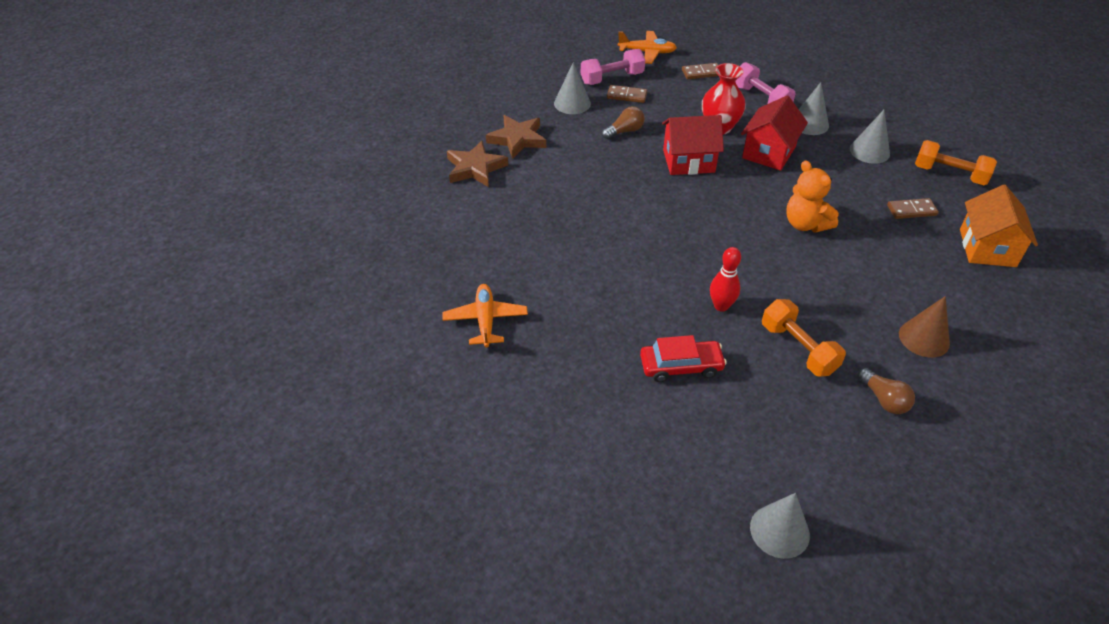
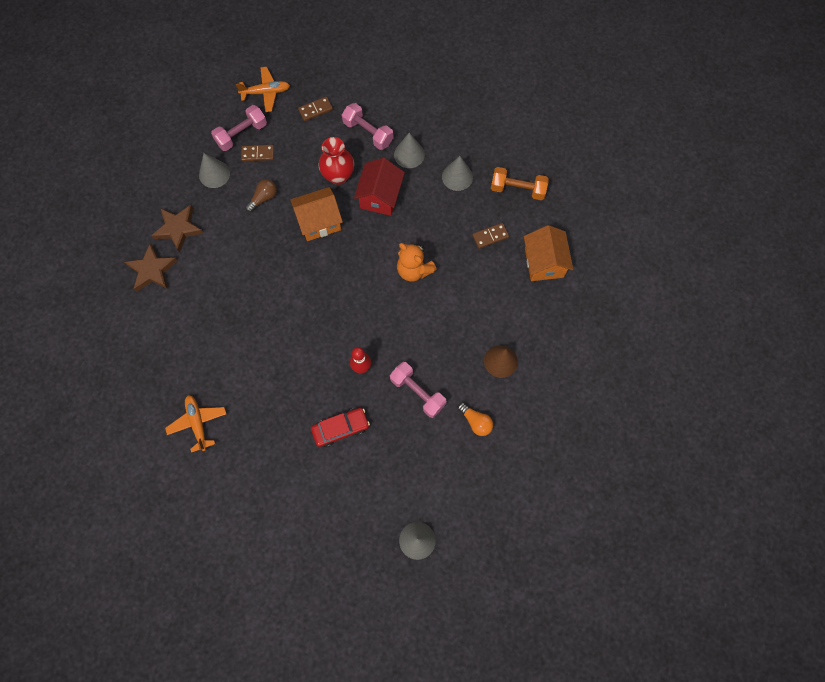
camera: 15 degrees left, 25 degrees up
(688, 161) = (319, 222): red house -> orange house
(798, 348) = (417, 392): orange dumbbell -> pink dumbbell
(883, 399) = (475, 421): brown light bulb -> orange light bulb

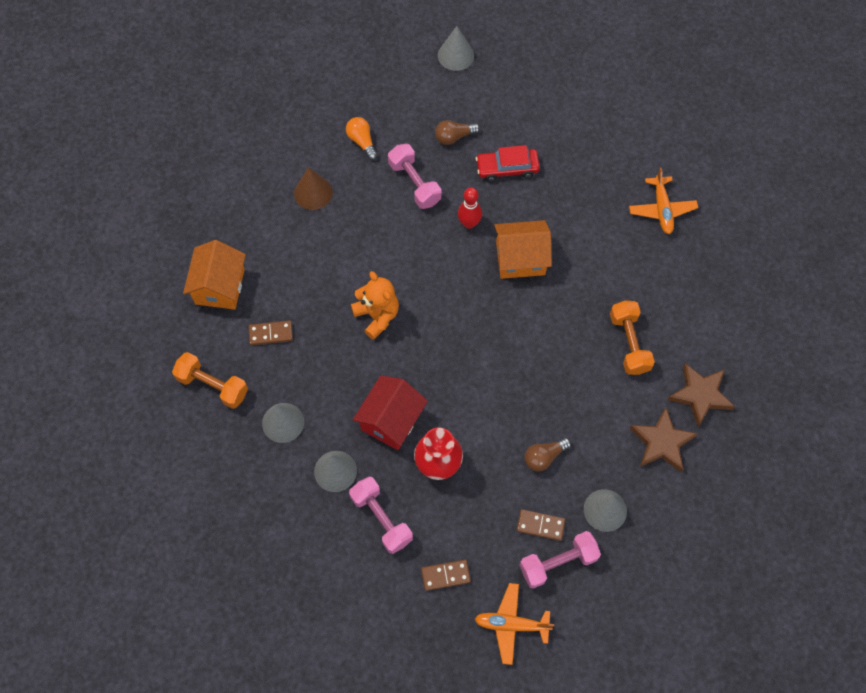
camera: 165 degrees left, 5 degrees down
(212, 297) = (629, 343): none -> orange dumbbell
(319, 222) = (478, 406): orange house -> orange house (520, 258)
(395, 448) = (454, 137): none -> brown light bulb

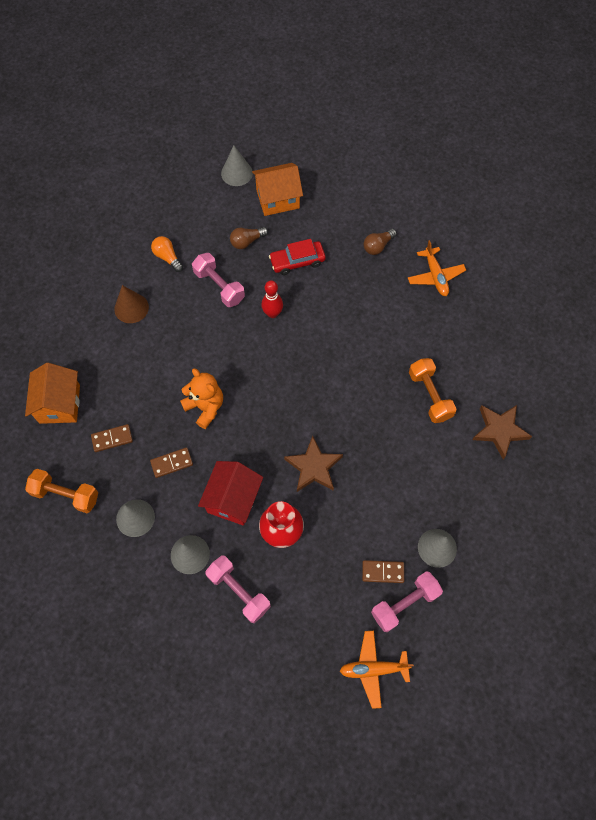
camera: 10 degrees left, 0 degrees up
(445, 575) = (306, 634): brown domino -> brown domino (172, 463)
(520, 258) = (322, 337): orange house -> orange house (278, 199)
(544, 457) = (374, 509): brown light bulb -> brown light bulb (378, 246)
(662, 442) = (475, 478): brown star -> brown star (314, 467)

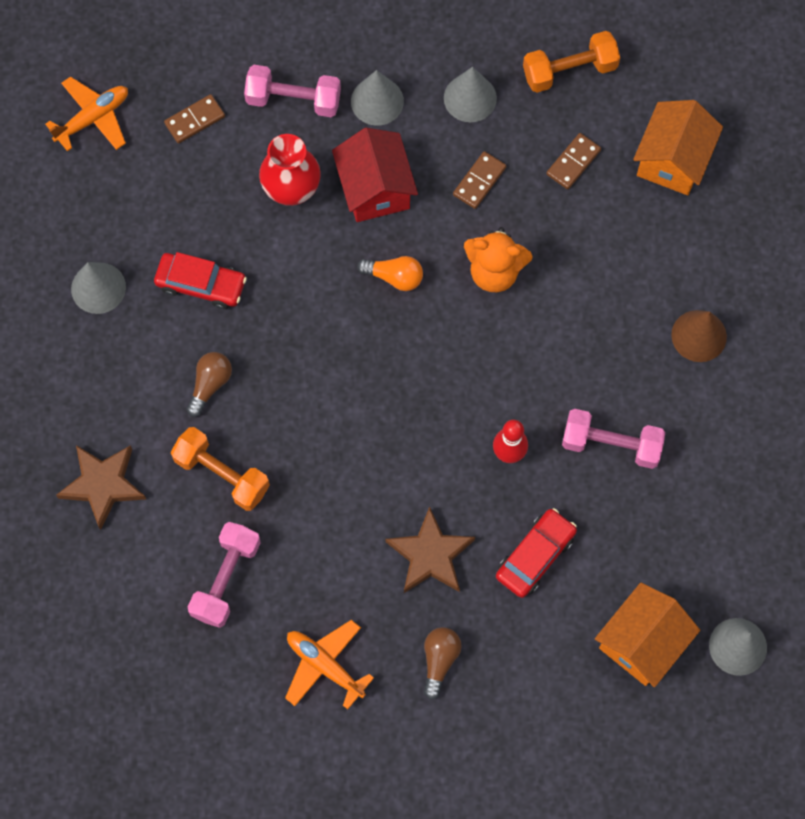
camera: 145 degrees right, 5 degrees up
(59, 404) = (672, 160): orange house -> orange house turned 60 degrees clockwise
(167, 257) = (716, 439): orange light bulb -> orange light bulb (394, 277)
(247, 241) = (629, 539): brown light bulb -> brown light bulb (210, 384)
(314, 467) = (307, 286): brown star -> brown star (430, 555)
(374, 509) = (201, 284): none -> red car
(383, 572) = (145, 221): brown domino -> brown domino (195, 120)
(404, 603) = (99, 204): pink dumbbell -> pink dumbbell (226, 579)

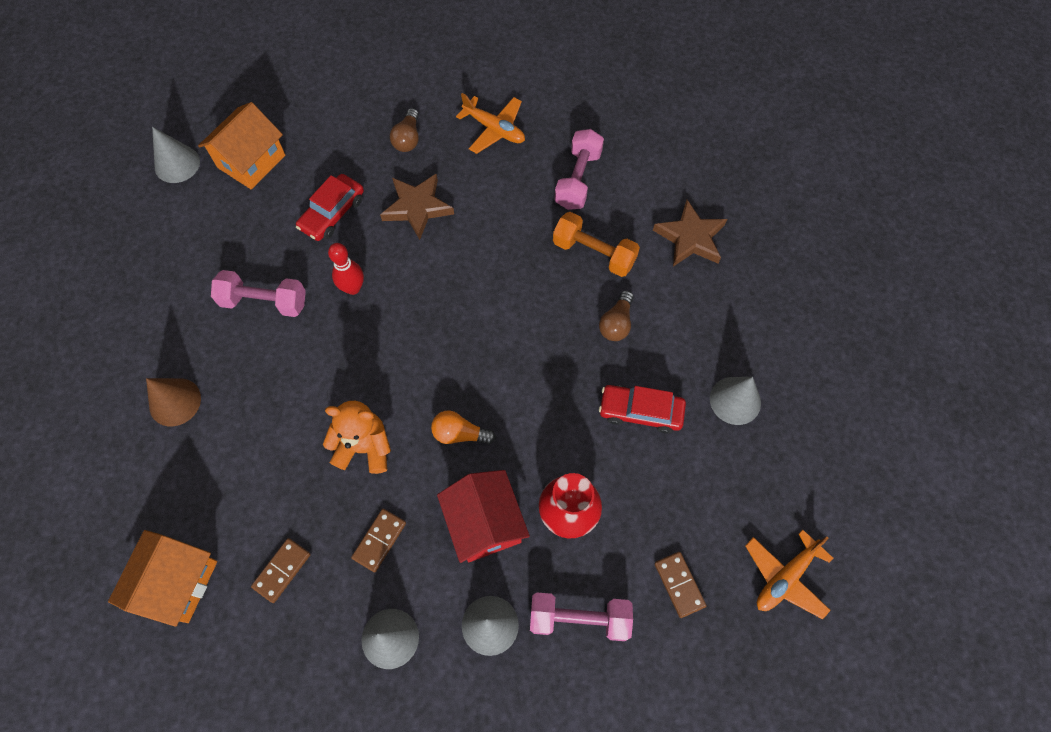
camera: 175 degrees right, 5 degrees down
(195, 120) = (679, 584): brown domino -> brown domino turned 75 degrees counterclockwise
(569, 71) = (280, 683): orange dumbbell -> none

